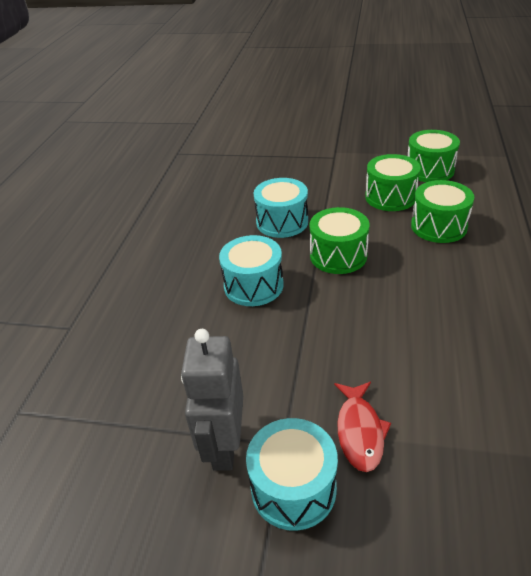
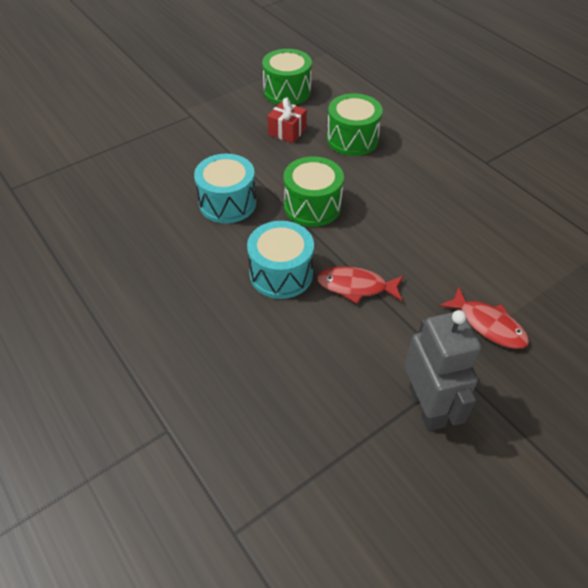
camera: 50 degrees left, 10 degrees up
(224, 446) = (427, 406): grey robot -> grey robot turned 150 degrees counterclockwise
(292, 327) = (356, 286): none -> red fish
(293, 488) = (500, 393): turquoise drum -> none
(390, 197) = (287, 131): green drum -> red gift

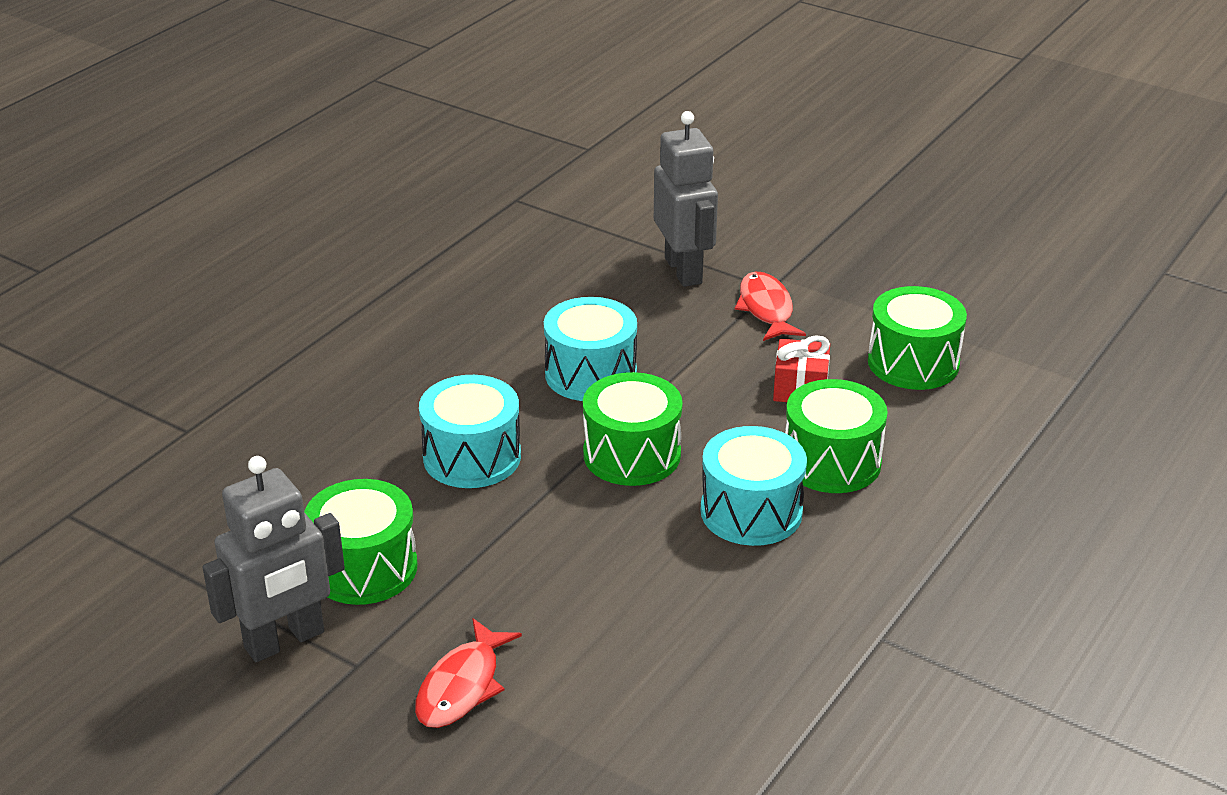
camera: 70 degrees right, 15 degrees down
(150, 140) = (684, 270): none -> grey robot
(356, 286) = (480, 533): red fish -> red fish (766, 309)
(369, 350) = (364, 568): none -> green drum
(380, 176) = (751, 512): none -> turquoise drum

